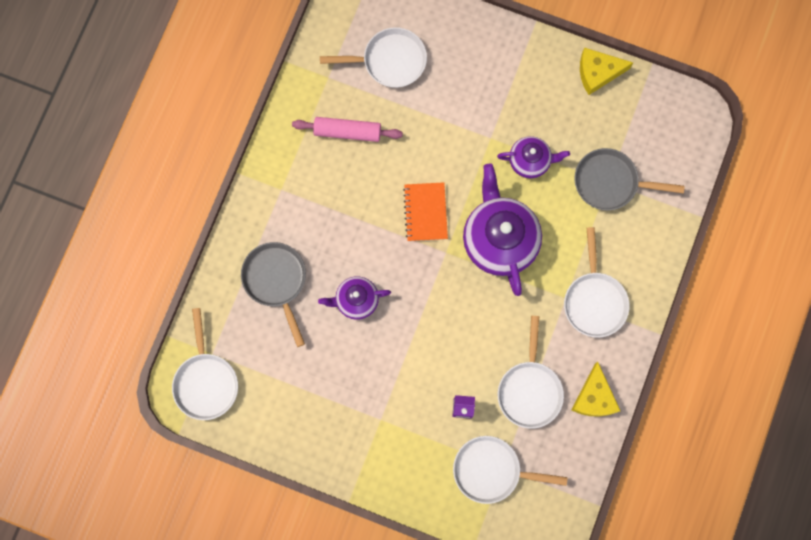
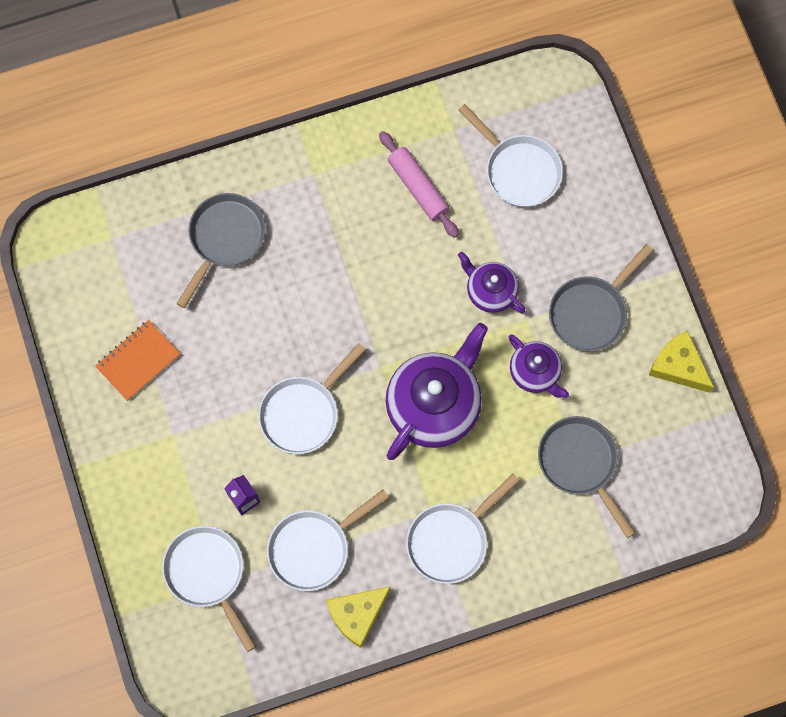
camera: 50 degrees right, 5 degrees down
(206, 381) = (81, 253): white pan -> white pan (303, 412)
(356, 300) = (266, 323): purple teapot -> purple teapot (490, 291)
(425, 212) = (402, 318): orange notebook -> orange notebook (138, 361)
(519, 95) = (591, 312): none -> grey pan

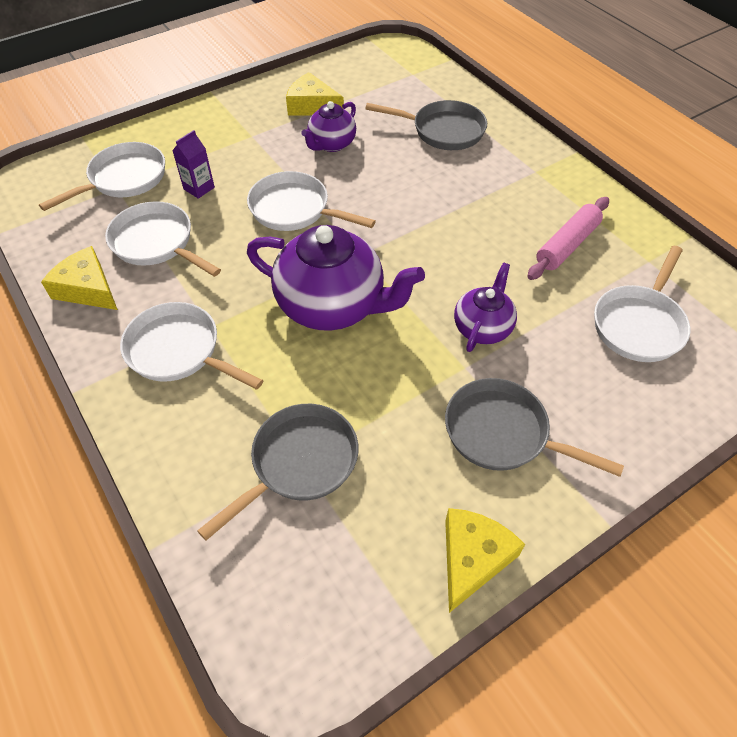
camera: 75 degrees right, 20 degrees down
(138, 361) = (312, 106): orange notebook -> yellow cheese
(535, 373) = (402, 390): purple teapot -> purple teapot (331, 144)

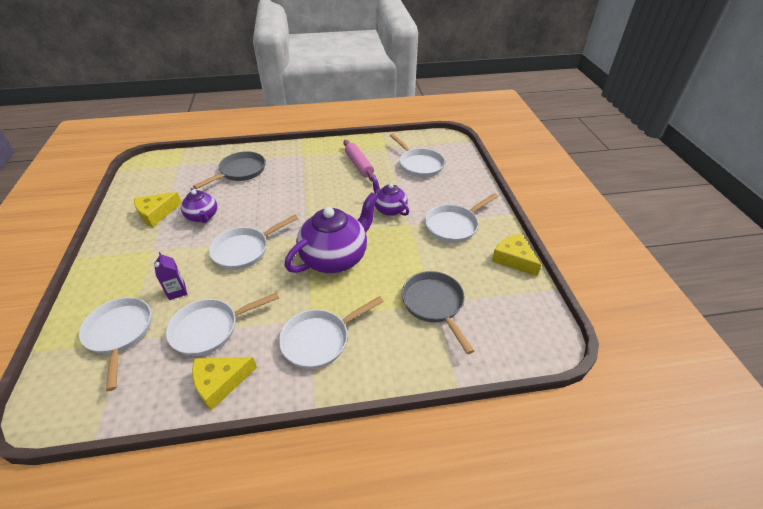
camera: 65 degrees left, 10 degrees down
(503, 433) = (454, 225): grey pan -> white pan

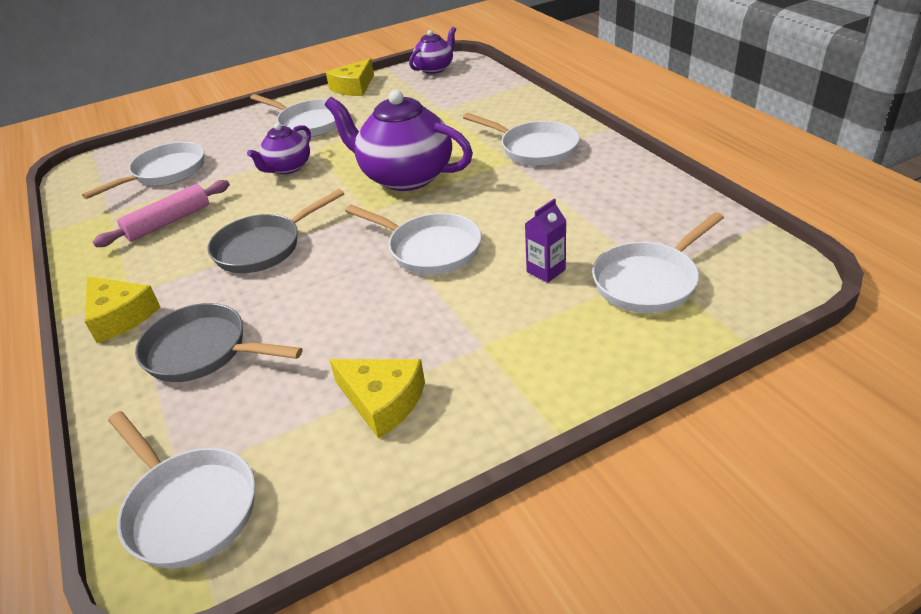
camera: 105 degrees left, 5 degrees down
(203, 216) = (368, 330): purple teapot -> purple teapot (435, 68)
(210, 329) = (579, 216): white pan -> white pan (188, 507)
(220, 382) = (633, 181): yellow cheese -> yellow cheese (120, 316)
(434, 305) = (443, 108): grey pan -> grey pan (264, 247)

